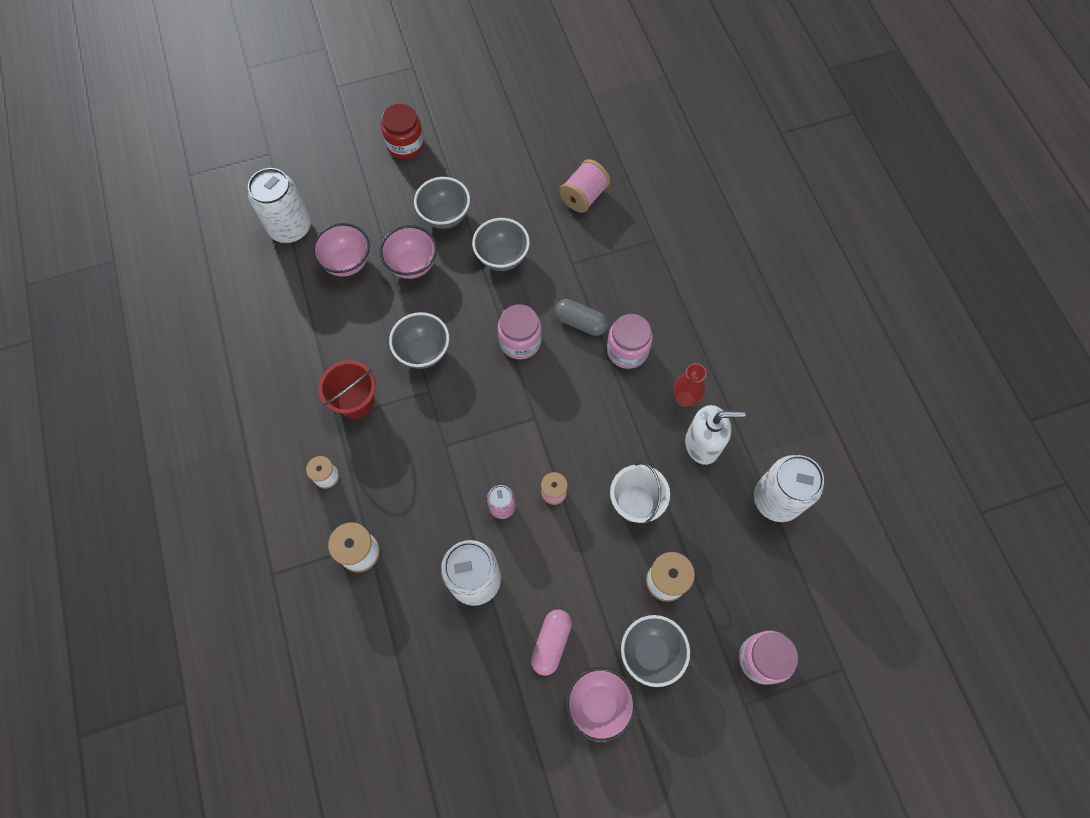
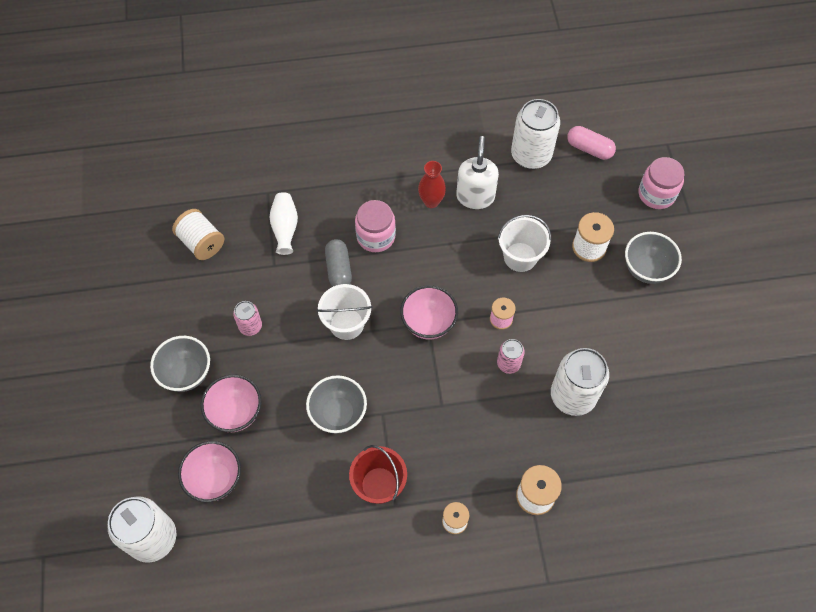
camera: 80 degrees left, 5 degrees down
(405, 145) = (82, 403): red jar -> none
(502, 257) = (250, 326): grey bowl -> pink can
(520, 341) = (346, 324): pink jar -> white bucket
(551, 643) = (633, 342): pink capsule -> pink capsule (589, 149)
(580, 322) = (339, 269): grey capsule -> grey capsule turned 45 degrees counterclockwise
(584, 196) = (201, 243): pink spool -> white spool
(598, 704) = (684, 315): pink bowl -> pink bowl (428, 323)
(617, 264) = (285, 228): none -> white vase

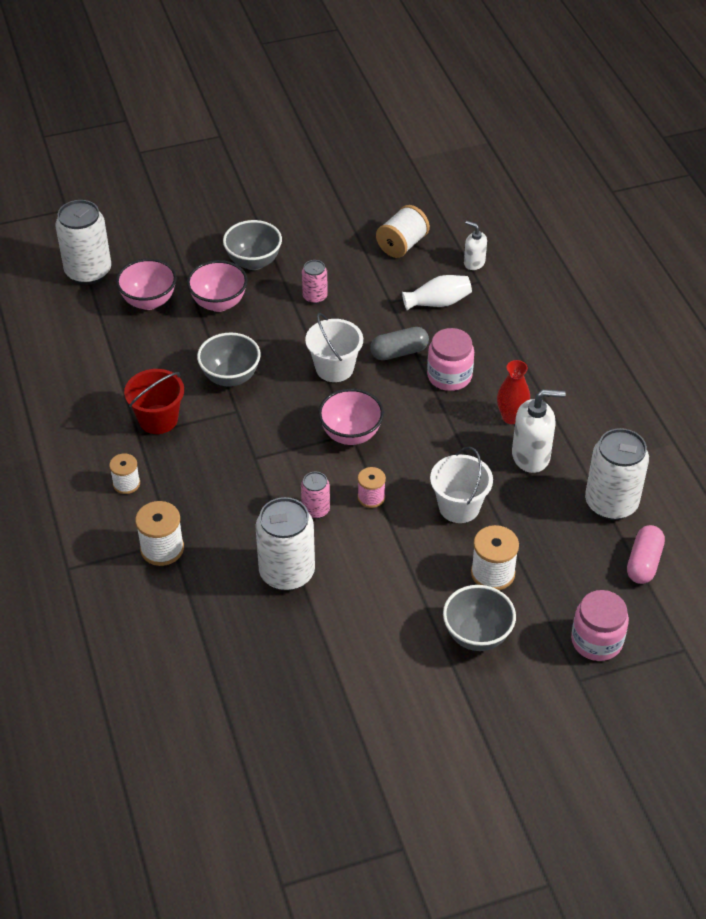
camera: 80 degrees right, 15 degrees down
(242, 191) = (474, 263): none -> white soap dispenser

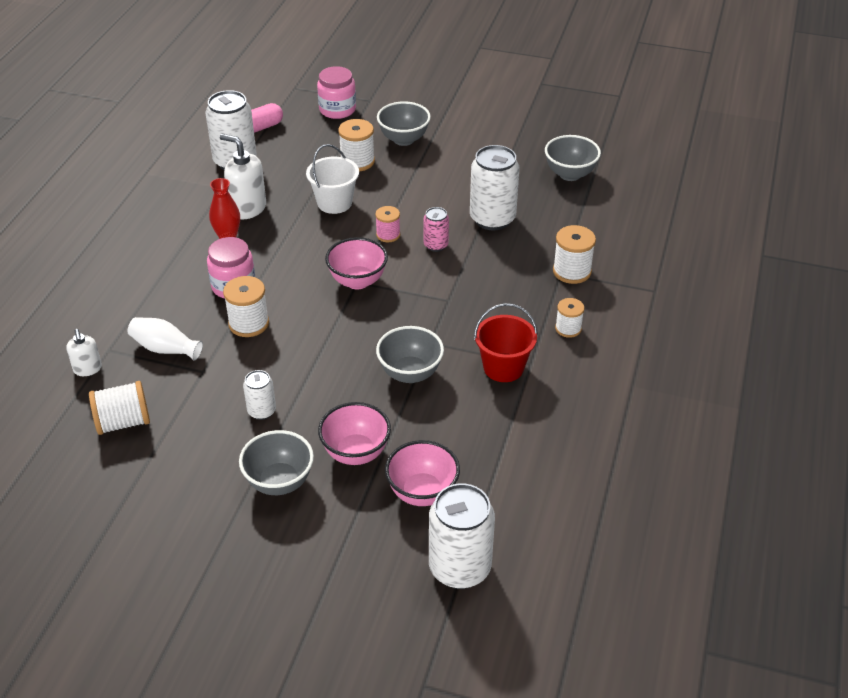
camera: 145 degrees left, 5 degrees down
(250, 686) = (570, 174): none -> grey bowl
(315, 297) = (262, 411): pink can -> white can
(334, 368) = (315, 337): white bucket -> none
(399, 352) = (249, 323): grey capsule -> white spool

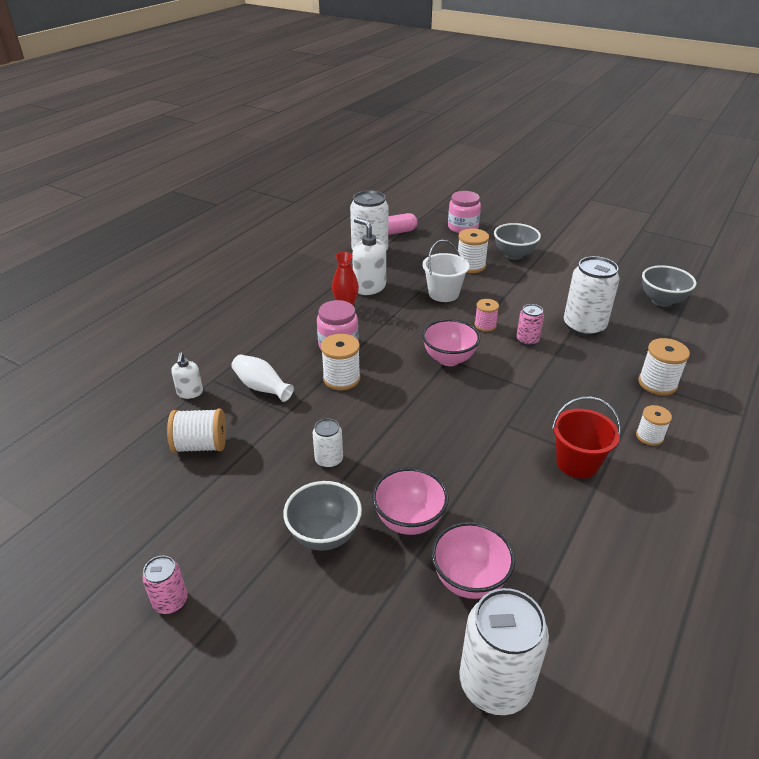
camera: 15 degrees right, 5 degrees down
(154, 568) = (170, 601): none -> pink can
(410, 373) = (481, 451): grey bowl -> none

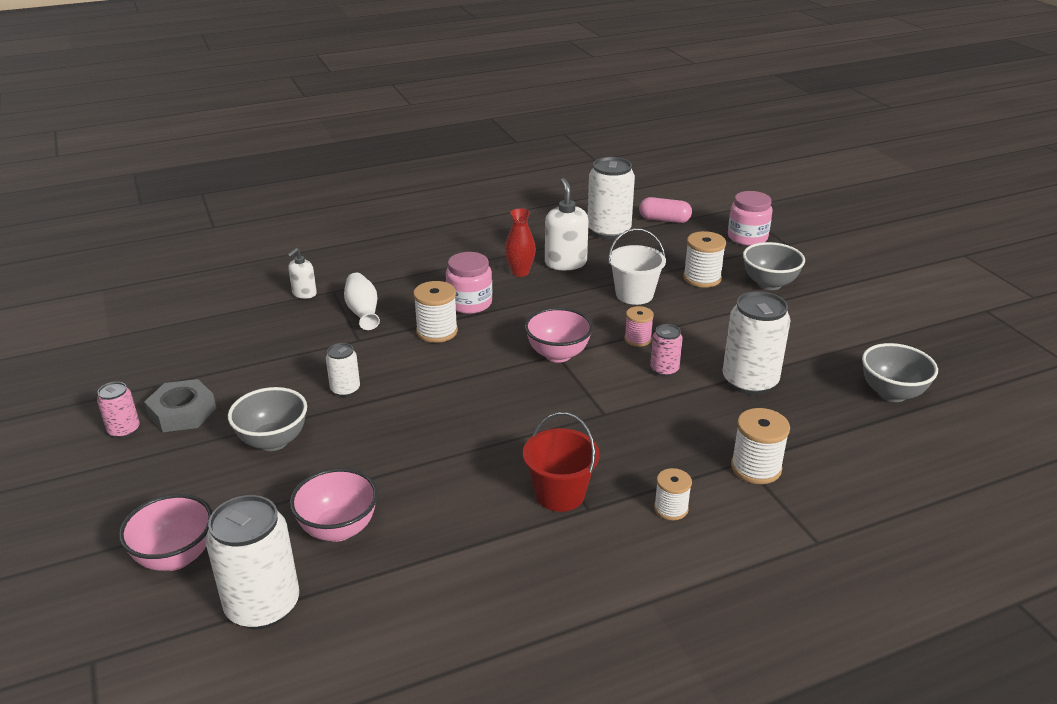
camera: 35 degrees right, 5 degrees down
(201, 445) = (265, 336): white spool -> none
(208, 553) = (182, 412): none -> grey nut
(409, 520) = (349, 463): pink bowl -> pink bowl (175, 557)

